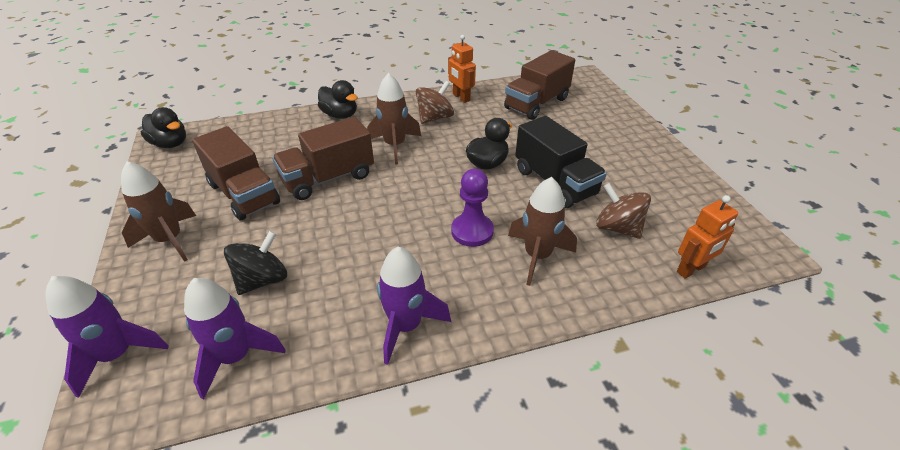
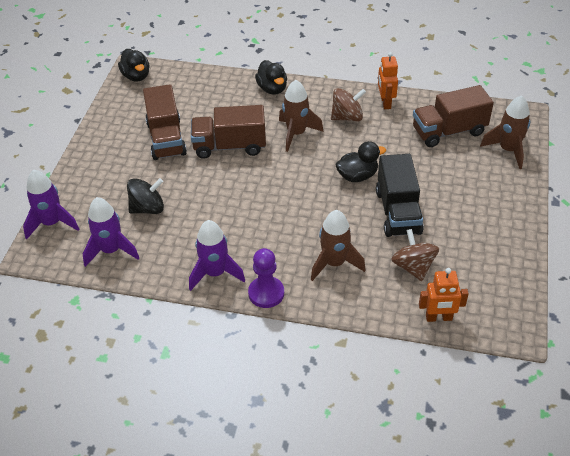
camera: 30 degrees right, 5 degrees up
(170, 240) = (106, 158): brown rocket -> brown rocket (508, 150)
(472, 231) = (303, 227): purple pawn -> purple pawn (266, 293)

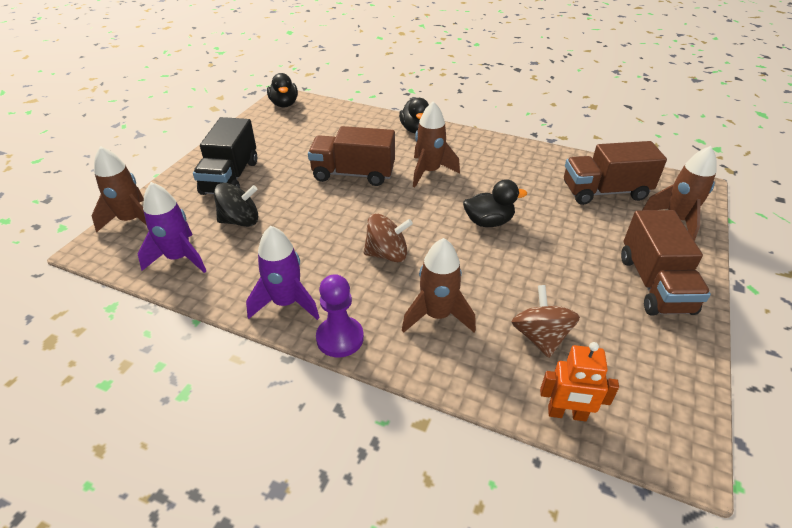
camera: 10 degrees right, 5 degrees down
(52, 223) = (132, 220): purple rocket -> brown rocket
(166, 138) = (290, 159): brown truck -> brown truck (654, 284)
(347, 117) = (489, 164): brown spinning top -> brown spinning top (387, 254)
(385, 102) = (535, 156): orange robot -> none
(398, 212) = (530, 267): black truck -> black truck (230, 177)

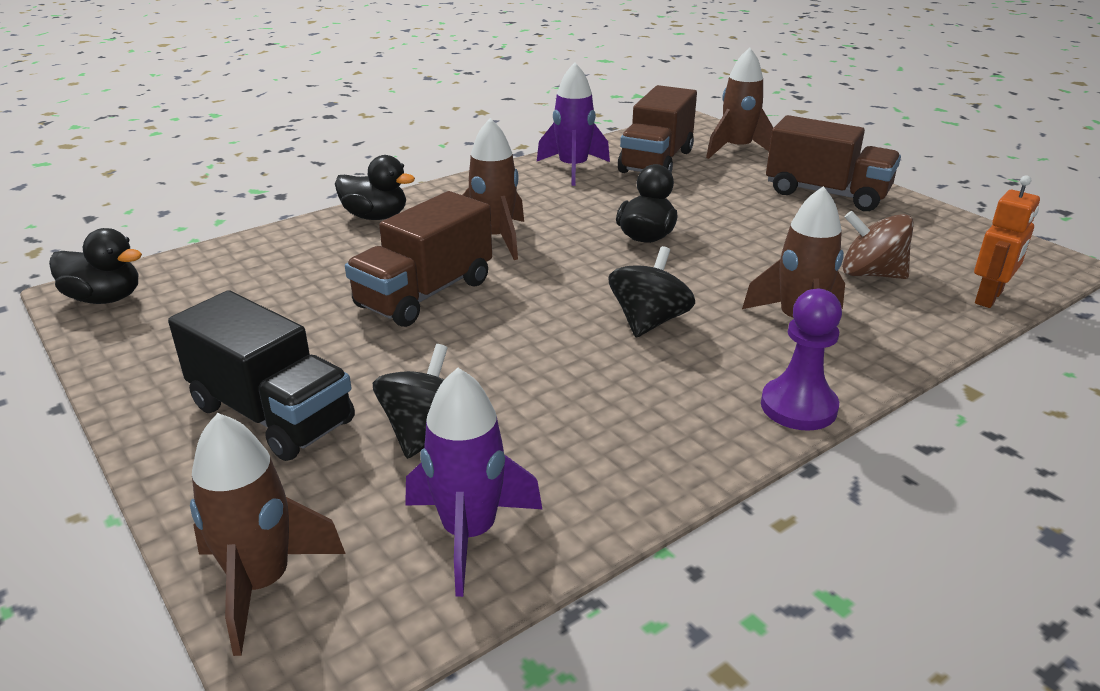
camera: 60 degrees left, 10 degrees down
(286, 303) = (691, 435): purple rocket -> purple rocket (573, 169)
(387, 254) = (649, 321): brown spinning top -> black spinning top

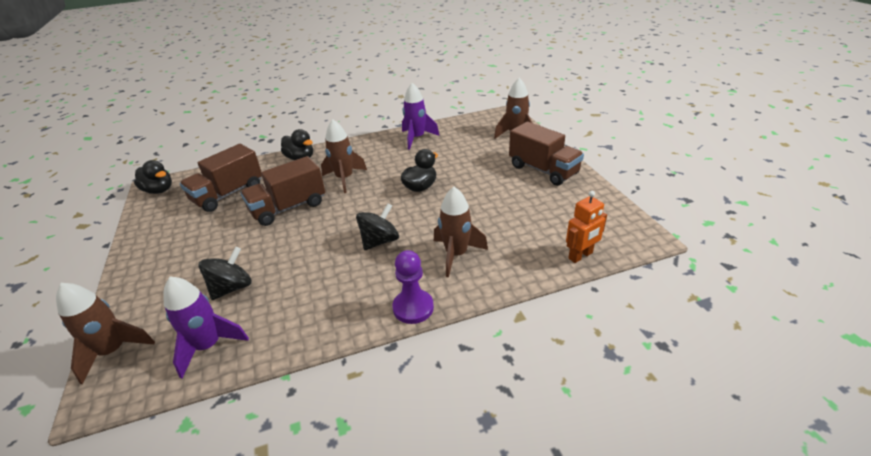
camera: 20 degrees right, 5 degrees up
(272, 414) = (178, 264): black truck -> none
(656, 161) = (464, 138): brown truck -> brown truck (228, 194)
(870, 274) = (523, 229): brown spinning top -> none

